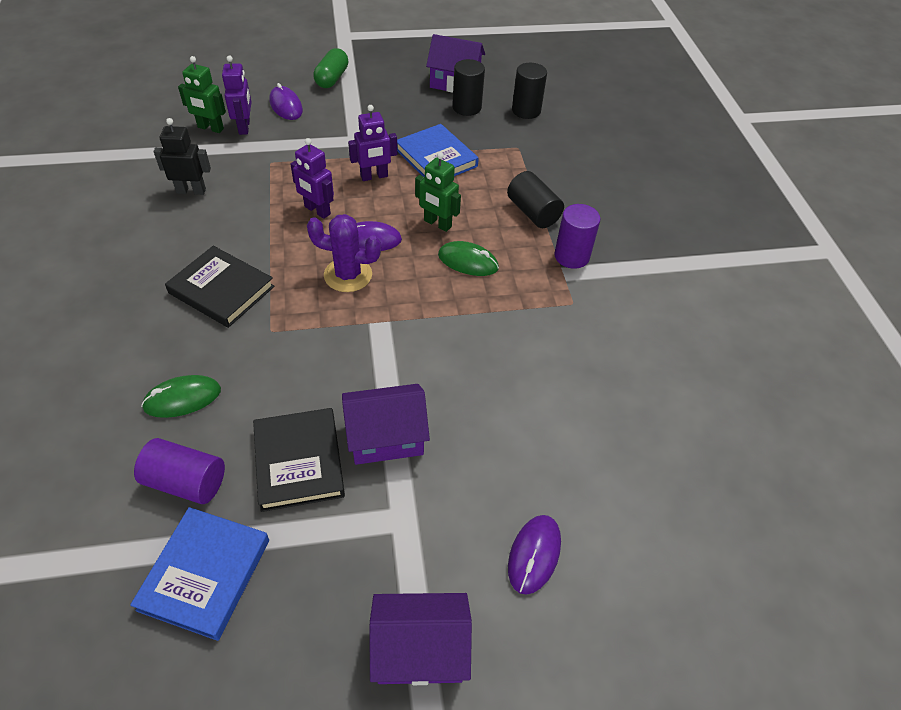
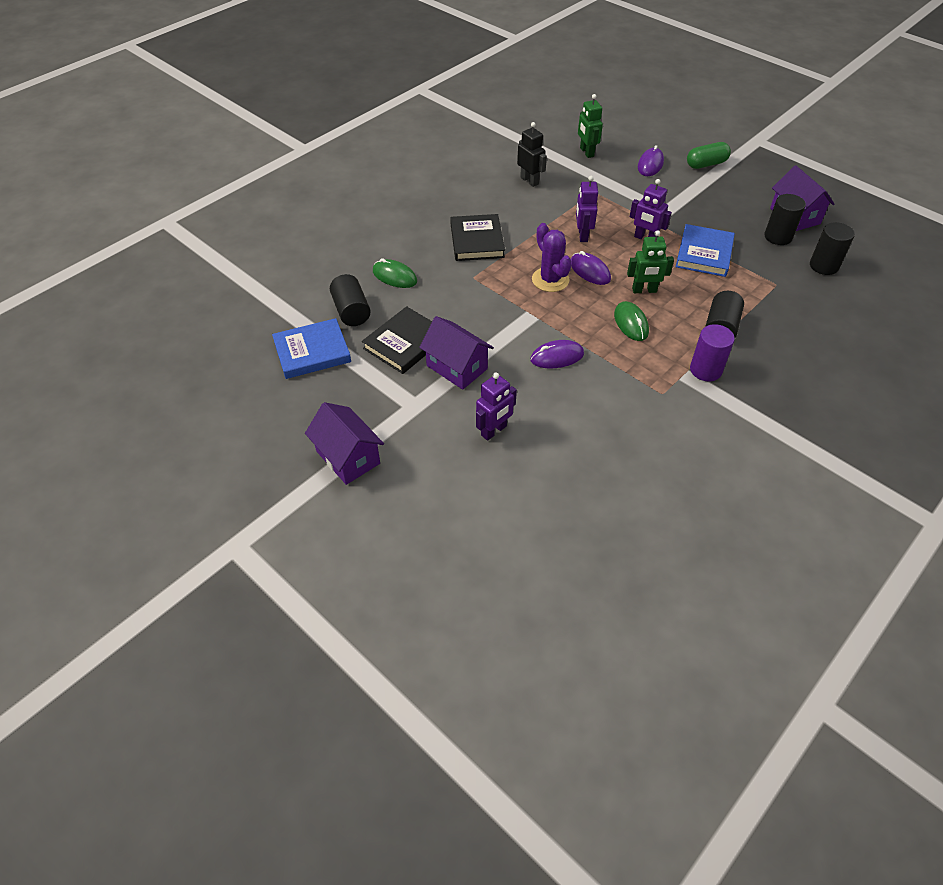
camera: 55 degrees right, 0 degrees up
(186, 482) = (351, 311): purple cylinder -> black cylinder
(244, 127) = (607, 163): purple robot -> purple robot (494, 431)
(437, 224) = (644, 290): green robot -> green robot turned 90 degrees counterclockwise
(534, 555) = (449, 475): purple mouse -> purple mouse (557, 357)

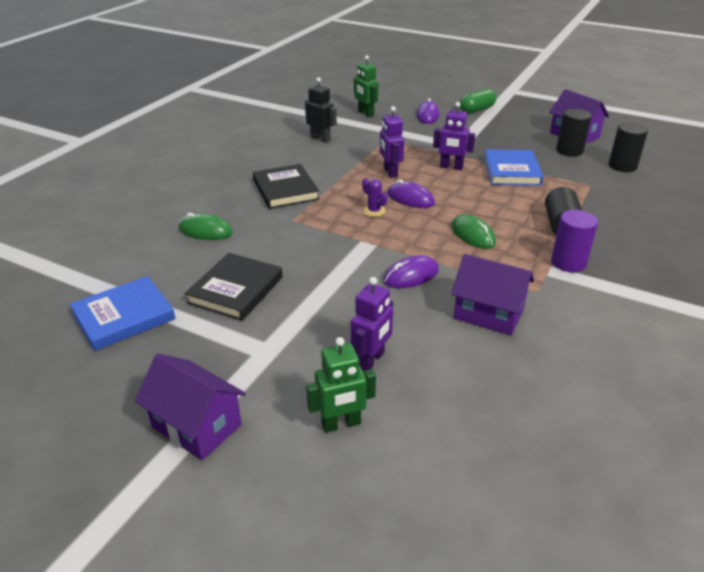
camera: 15 degrees left, 15 degrees down
(351, 311) = (163, 269): black cylinder -> none
(457, 367) = (304, 303): purple house -> purple house (488, 314)
(550, 280) = (374, 211): purple cactus -> purple cactus, size x0.56
(644, 290) = (471, 206): green robot -> green robot (341, 424)

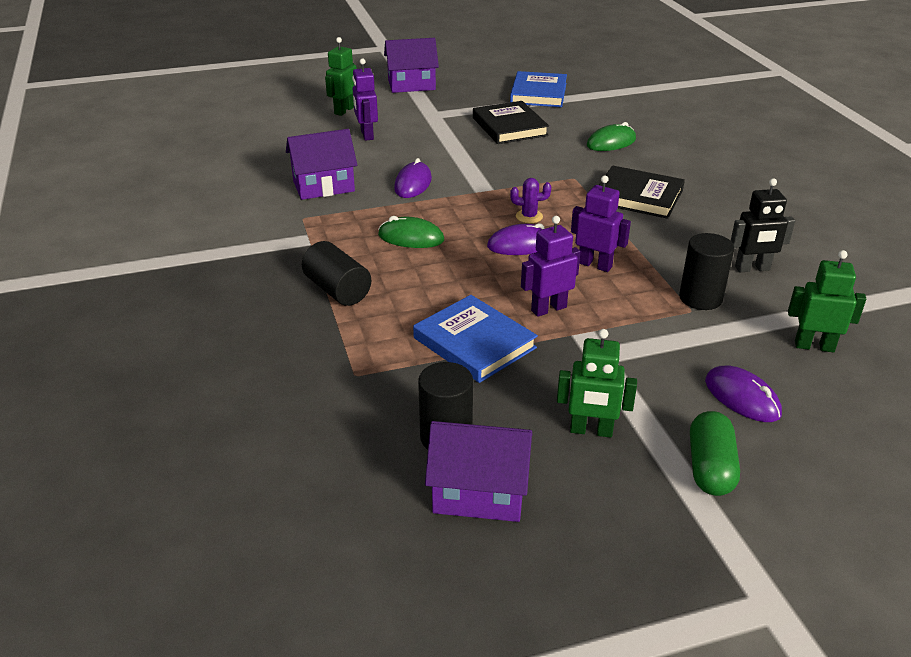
camera: 135 degrees right, 0 degrees up
(504, 131) = (591, 431): none -> green robot
(568, 262) = (296, 253): purple cylinder -> none
(622, 166) = (339, 446): black cylinder -> black cylinder (700, 298)

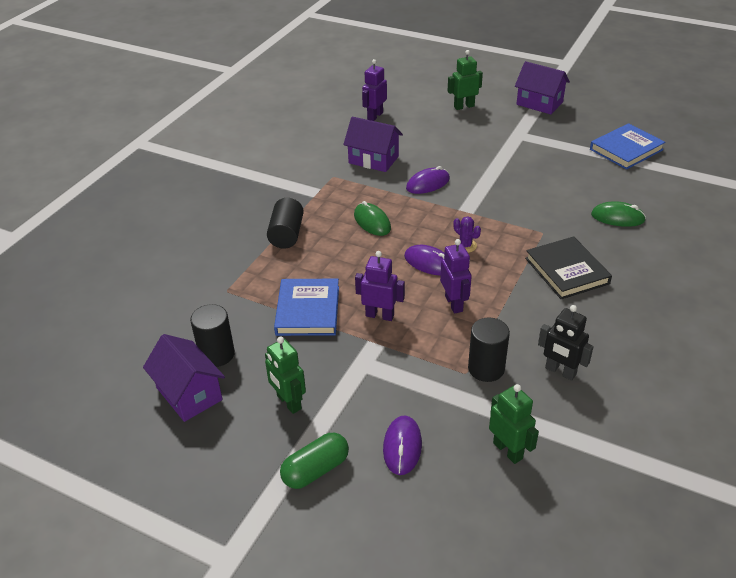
camera: 45 degrees right, 5 degrees up
(366, 135) = (451, 132): purple robot -> purple robot (375, 116)
(509, 127) = (559, 169): black book -> none

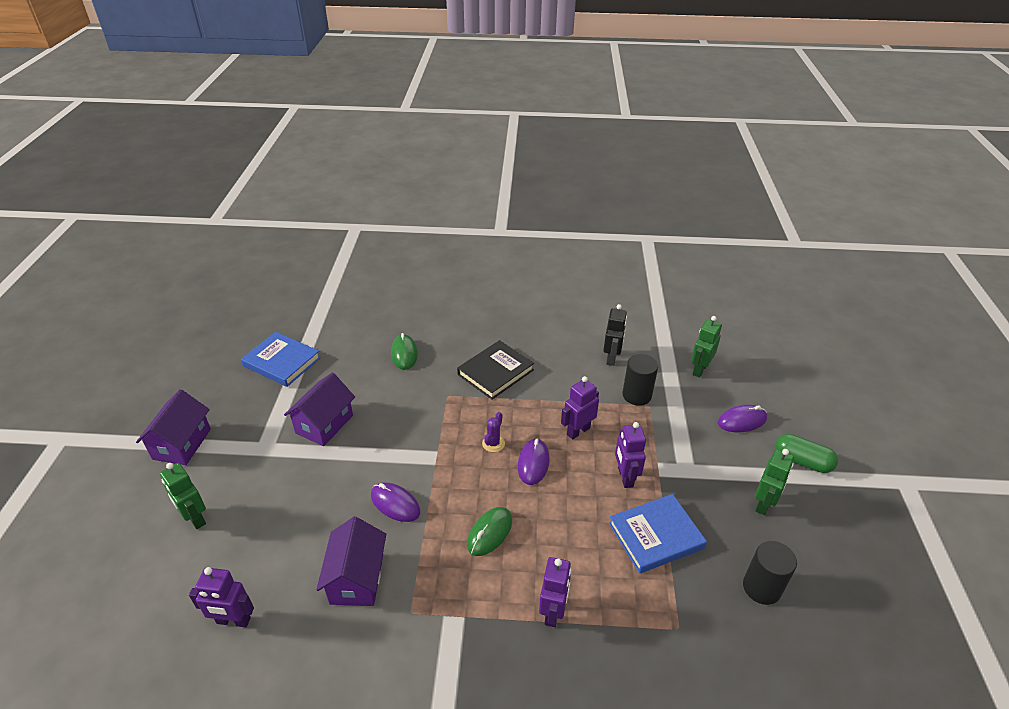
camera: 115 degrees left, 0 degrees up
(189, 394) = (818, 585): purple house -> purple house (324, 424)
(286, 234) = (553, 612): black cylinder -> purple robot

